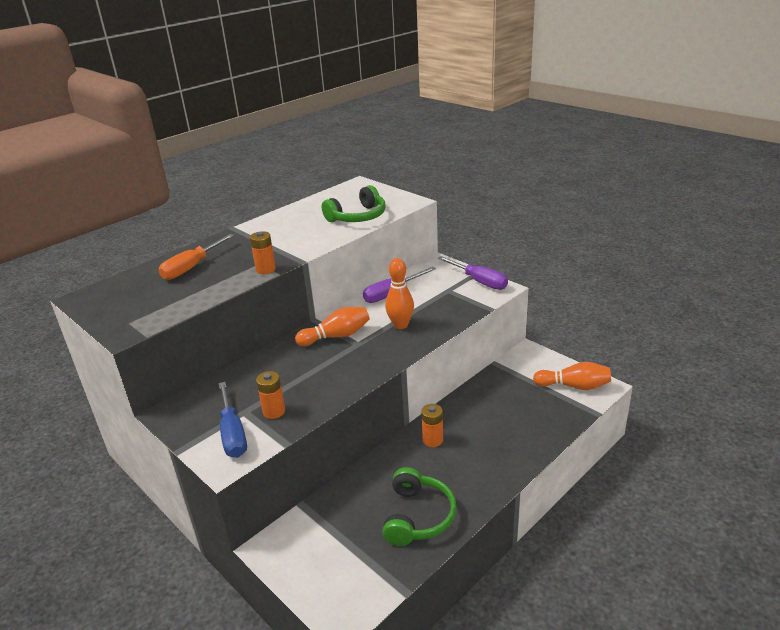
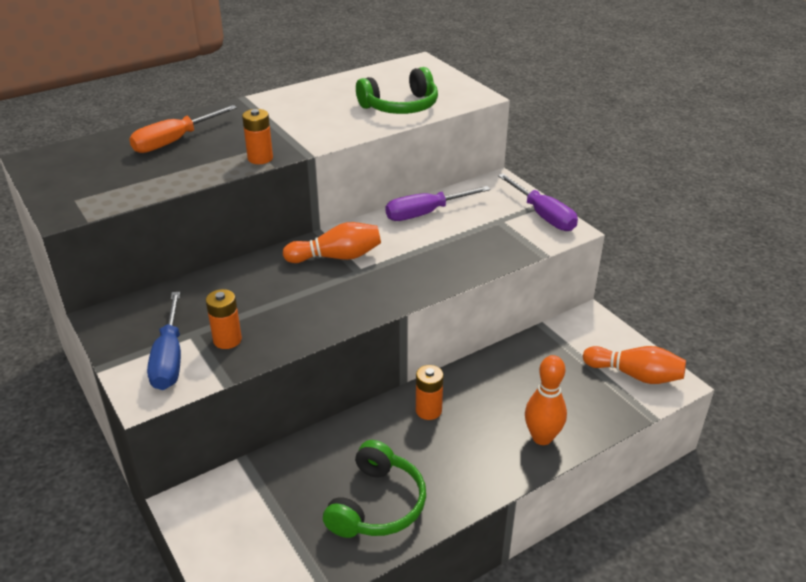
camera: 10 degrees right, 5 degrees up
(400, 325) = (421, 256): orange bowling pin -> orange bowling pin (542, 437)

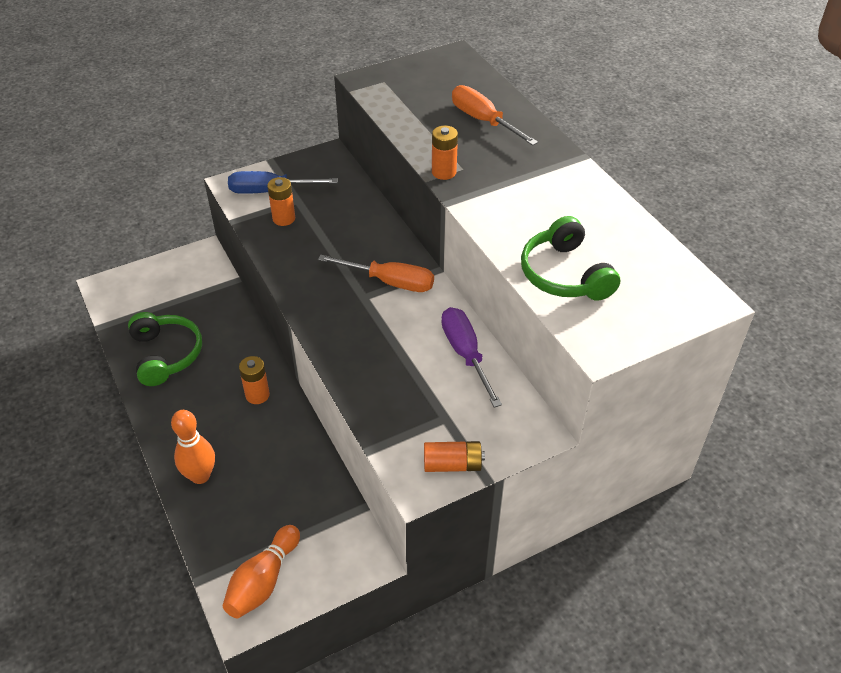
camera: 95 degrees right, 10 degrees up
(337, 257) = (390, 282): orange bowling pin -> orange screwdriver
(377, 504) = (166, 355): green headphones -> green headphones turned 135 degrees counterclockwise
(543, 215) = (452, 464): purple screwdriver -> orange battery

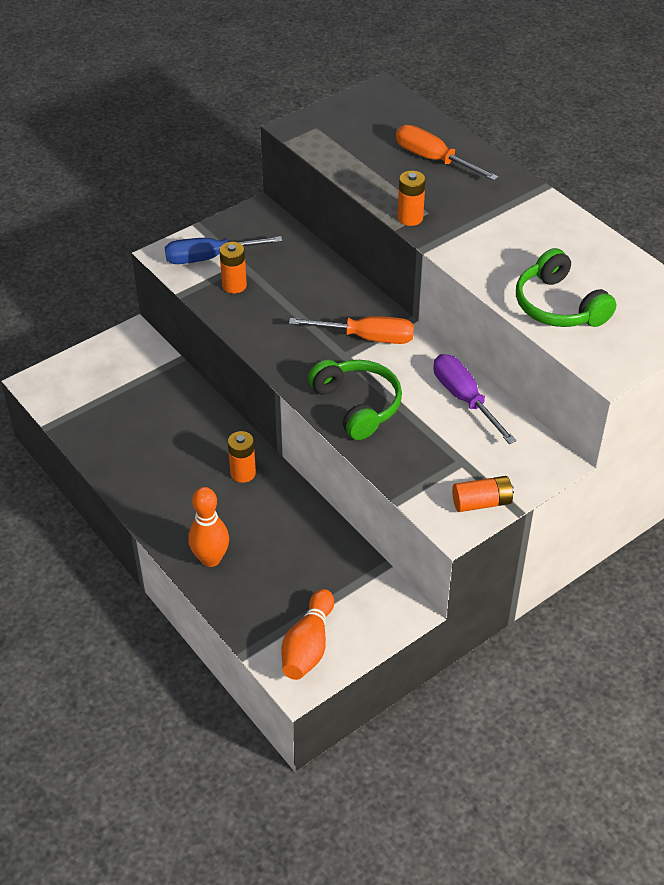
camera: 10 degrees left, 0 degrees up
(166, 355) = (131, 445): green headphones -> green headphones (357, 405)

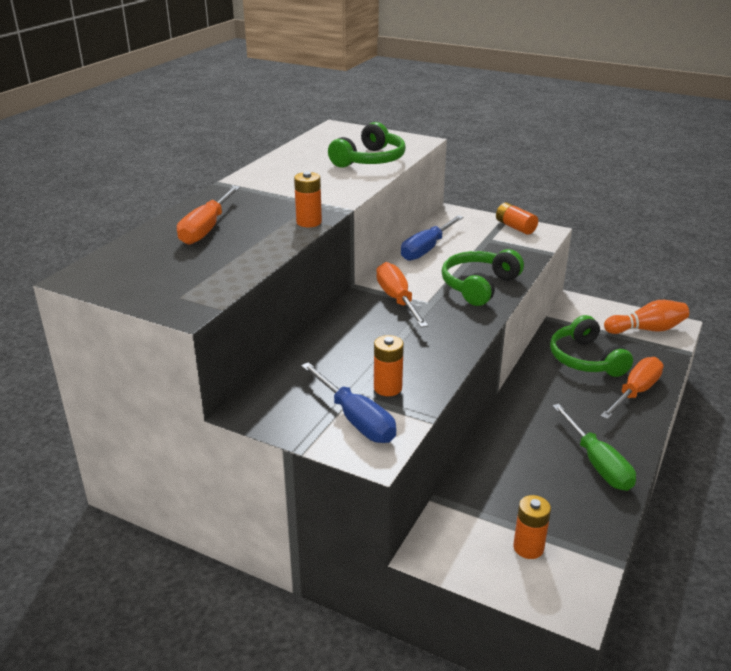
camera: 115 degrees left, 15 degrees down
(143, 471) = (597, 463): none -> green screwdriver
(211, 559) = (635, 392): orange bowling pin -> orange screwdriver
(243, 473) = (538, 405): orange battery -> orange battery (528, 548)
(288, 551) = (585, 359): none -> green headphones
(464, 398) = (426, 249): purple screwdriver -> blue screwdriver

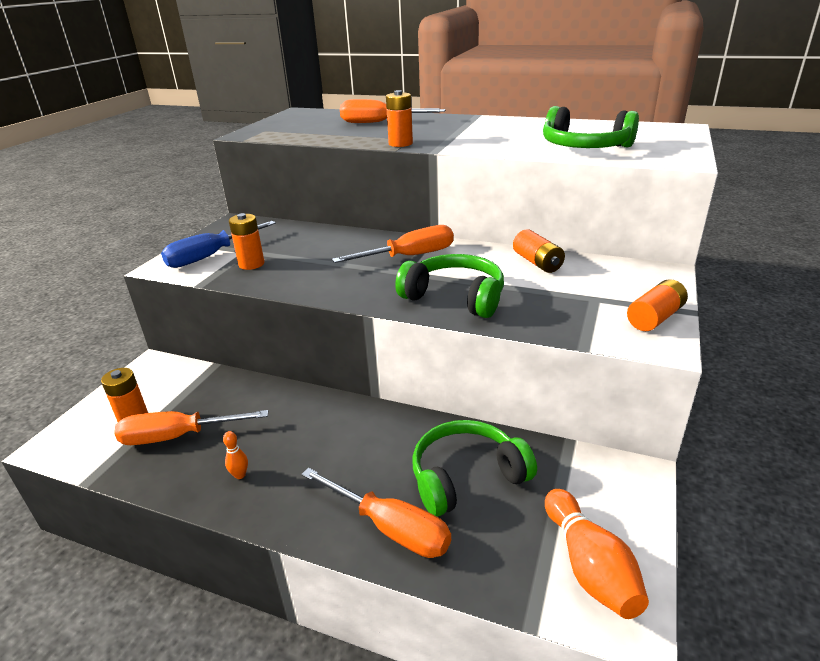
camera: 85 degrees right, 0 degrees up
(426, 249) = (537, 262): blue screwdriver -> orange battery
(553, 509) = (177, 436): none -> orange screwdriver
(597, 463) = (240, 475): green screwdriver -> orange bowling pin

